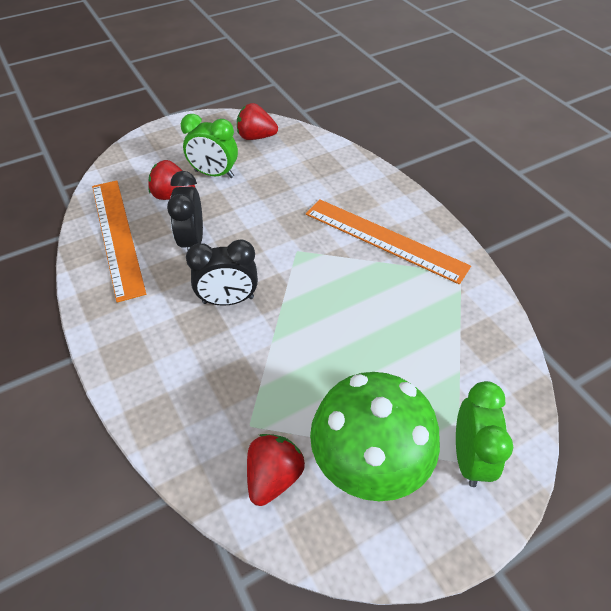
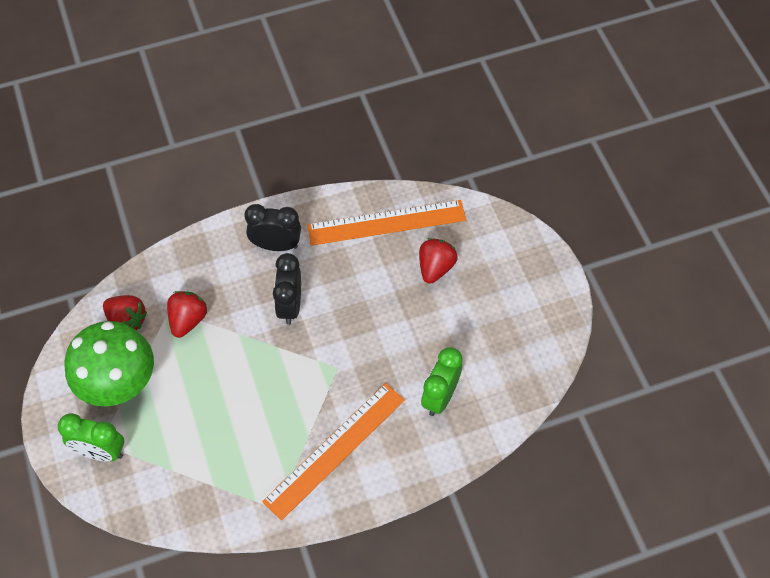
camera: 100 degrees right, 10 degrees up
(192, 241) = (368, 282): black clock -> black clock (276, 245)
(214, 174) = (464, 306): green clock -> green clock (440, 397)
(256, 137) = (525, 353): red strawberry -> red strawberry (188, 320)

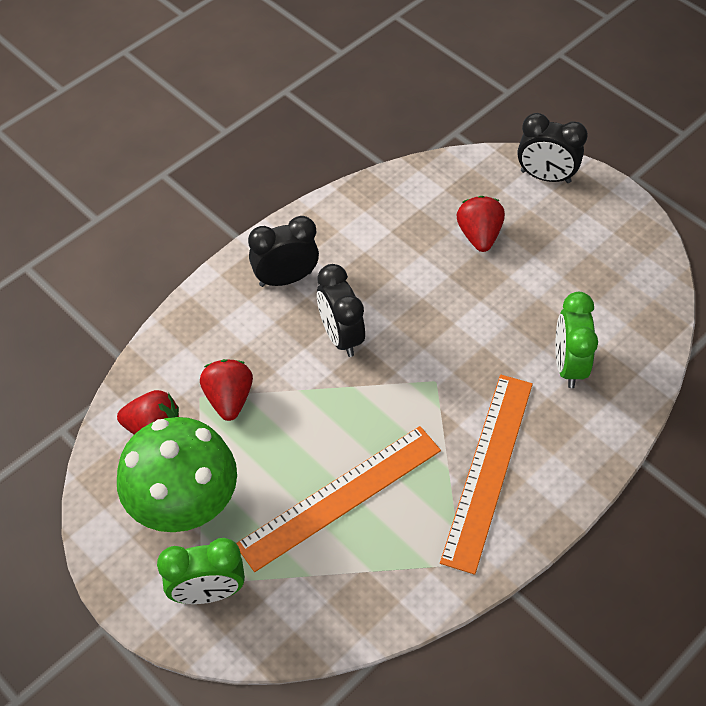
camera: 25 degrees left, 5 degrees down
(386, 222) = (396, 210): orange ruler -> orange ruler (340, 497)
(515, 240) = (545, 176): none -> black clock

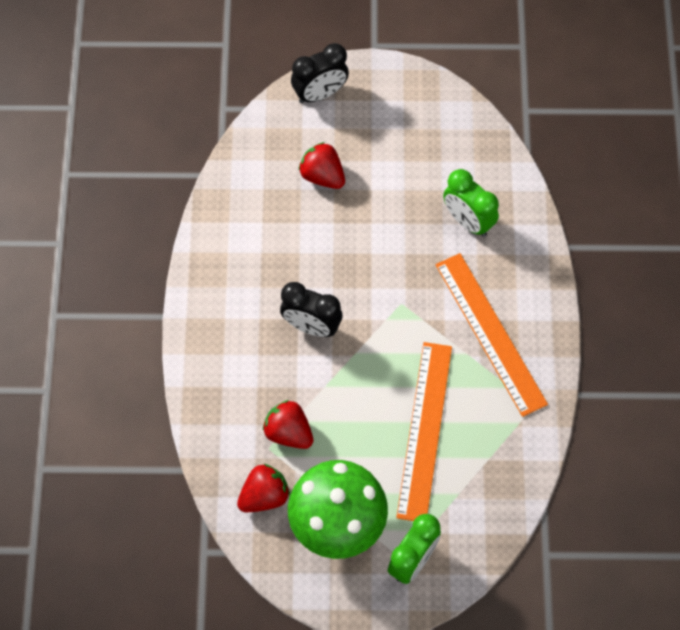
camera: 45 degrees left, 10 degrees up
(285, 278) = (231, 318): black clock -> none

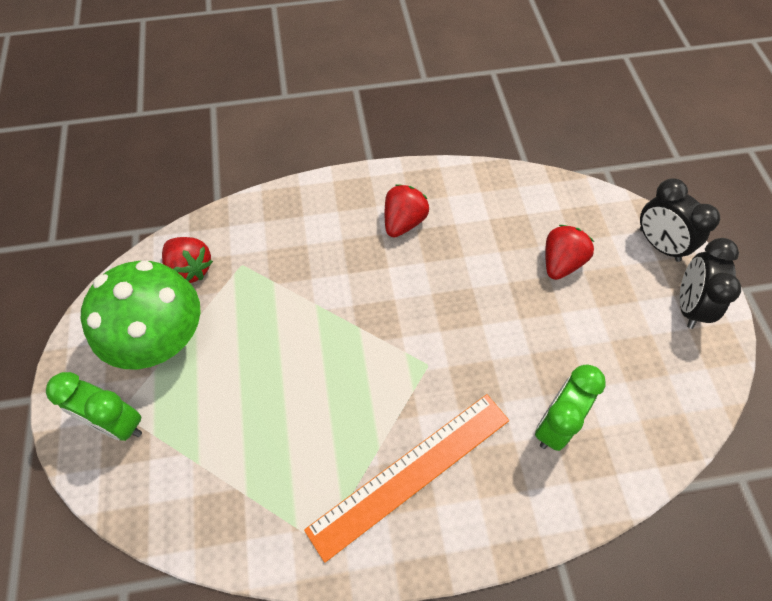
camera: 80 degrees right, 5 degrees down
(288, 432) = (260, 279): red strawberry -> red strawberry (403, 222)
(311, 326) = (382, 280): black clock -> black clock (688, 305)
(424, 430) = (274, 413): orange ruler -> none

